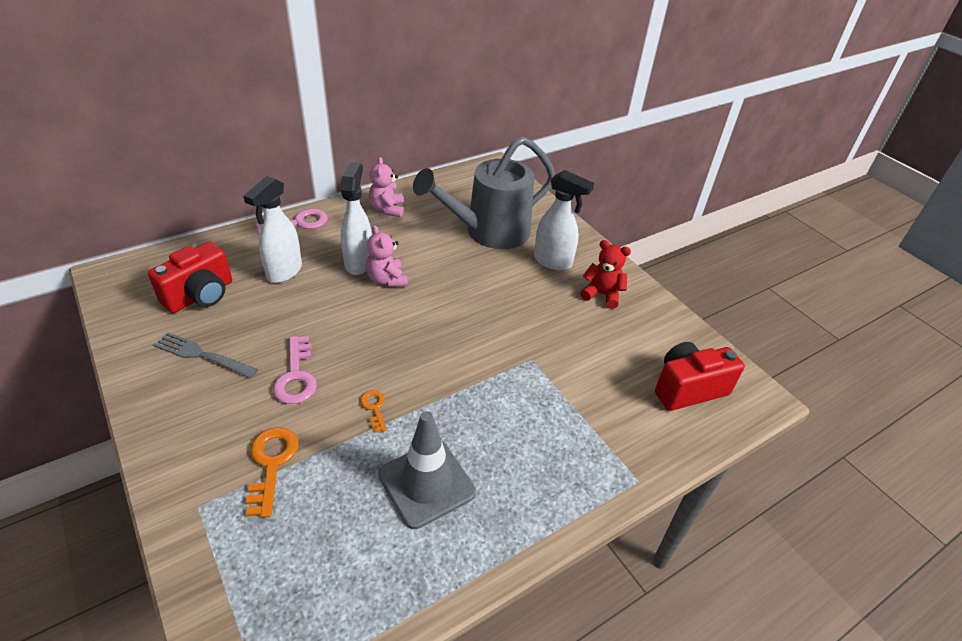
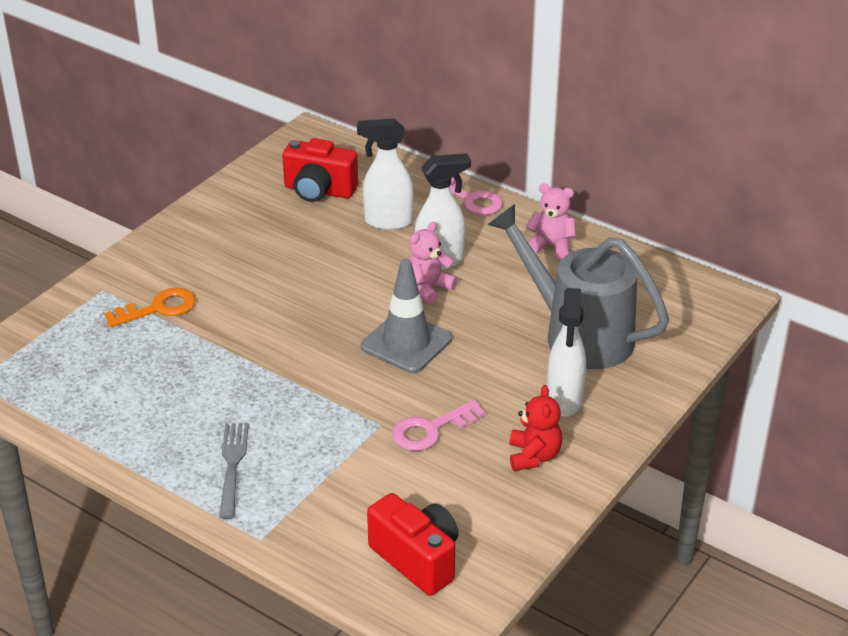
camera: 70 degrees right, 5 degrees down
(202, 355) = (249, 224): grey fork -> grey fork (232, 465)
(296, 375) = (258, 283): pink key -> pink key (432, 429)
(374, 408) = (248, 341): orange key -> none
(387, 209) = (551, 246): pink teddy bear -> pink teddy bear turned 45 degrees clockwise
(426, 483) = (184, 400): grey traffic cone -> grey traffic cone (406, 343)

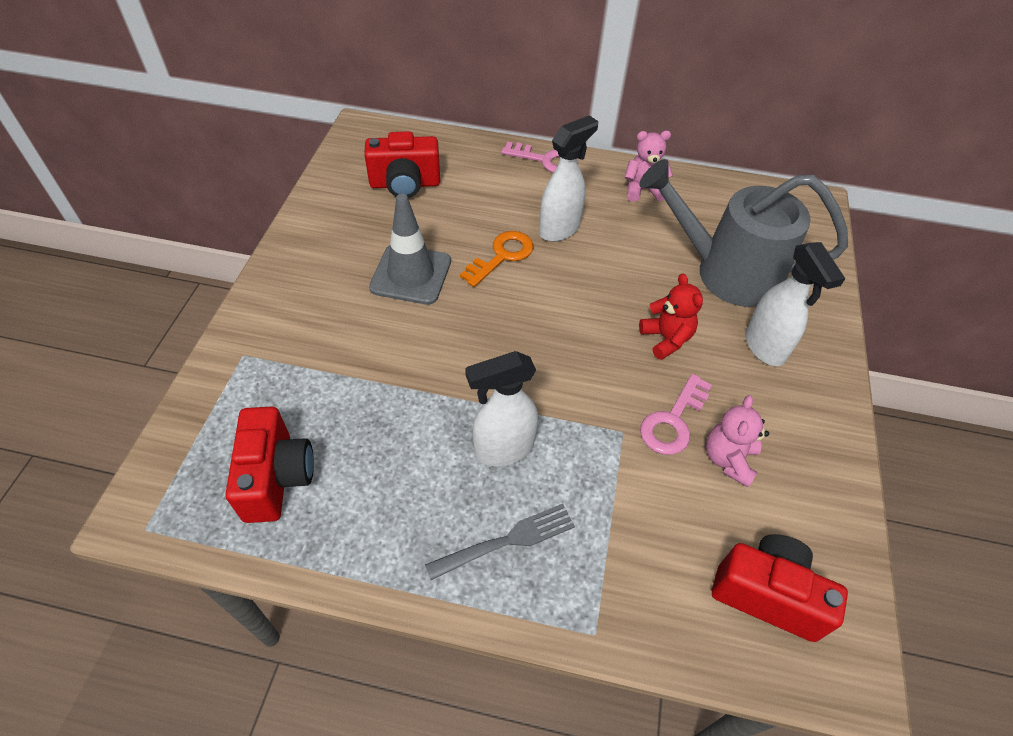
camera: 25 degrees left, 15 degrees up
(83, 377) = (277, 477): none -> red camera
(157, 308) = (316, 361): orange key -> orange key (501, 256)
(232, 465) = (507, 541): grey fork -> grey fork turned 90 degrees clockwise
(387, 222) = (487, 201): white spray bottle -> white spray bottle (502, 449)
(406, 343) = (586, 327): grey traffic cone -> grey traffic cone (411, 274)
(428, 288) = (568, 261): pink teddy bear -> pink teddy bear (728, 459)
(533, 456) = (783, 420): red teddy bear -> red teddy bear (666, 339)

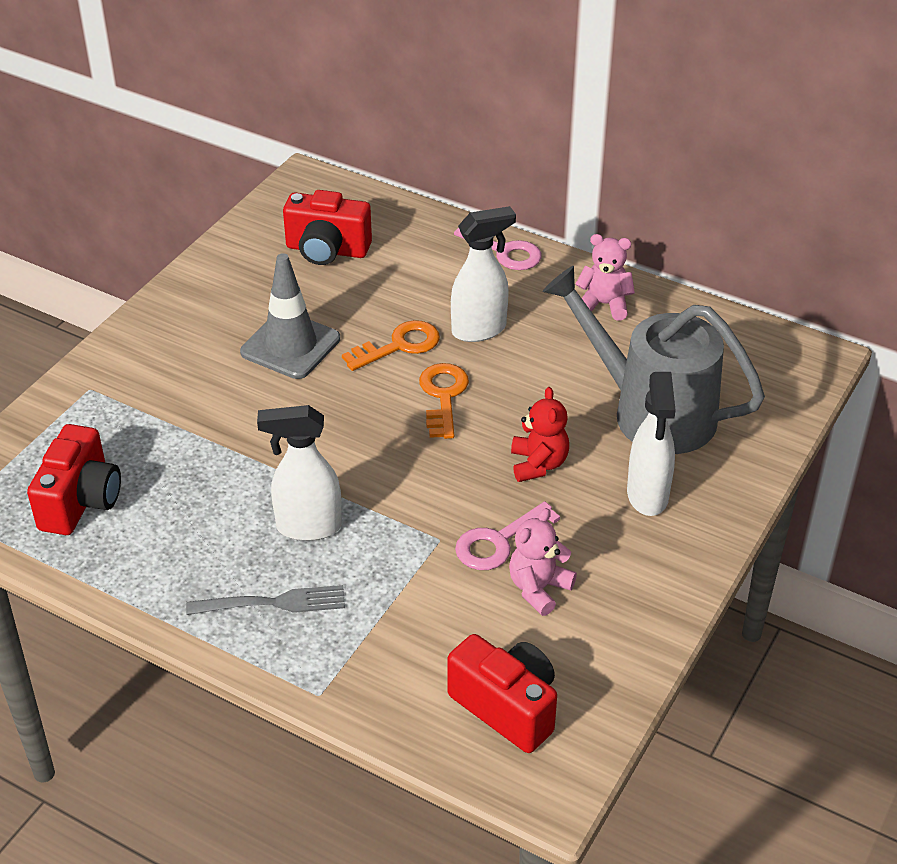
camera: 20 degrees right, 10 degrees down
(559, 294) = (443, 397): none -> orange key

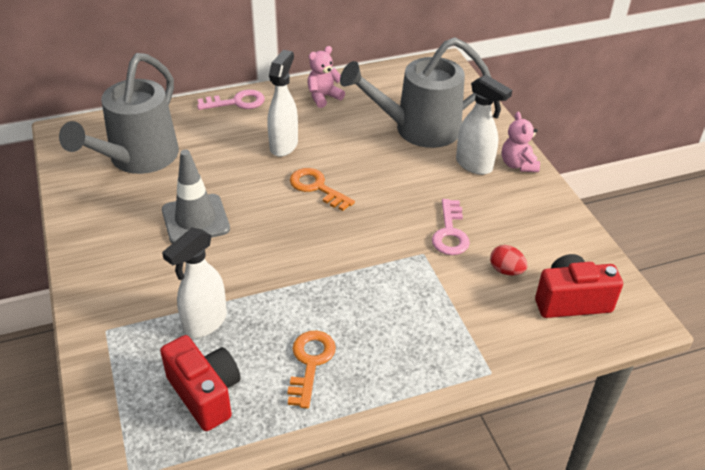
camera: 50 degrees left, 0 degrees up
(273, 603) = (399, 350): grey fork -> none
(307, 527) = (353, 300): white spray bottle -> white spray bottle (204, 323)
(327, 250) = (137, 159): red camera -> grey watering can
(398, 346) = (255, 180): orange key -> orange key (310, 363)
(492, 623) = (506, 270): none -> red egg
(538, 464) = (410, 186): red teddy bear -> none
(538, 588) = (498, 239): pink teddy bear -> pink teddy bear (518, 165)

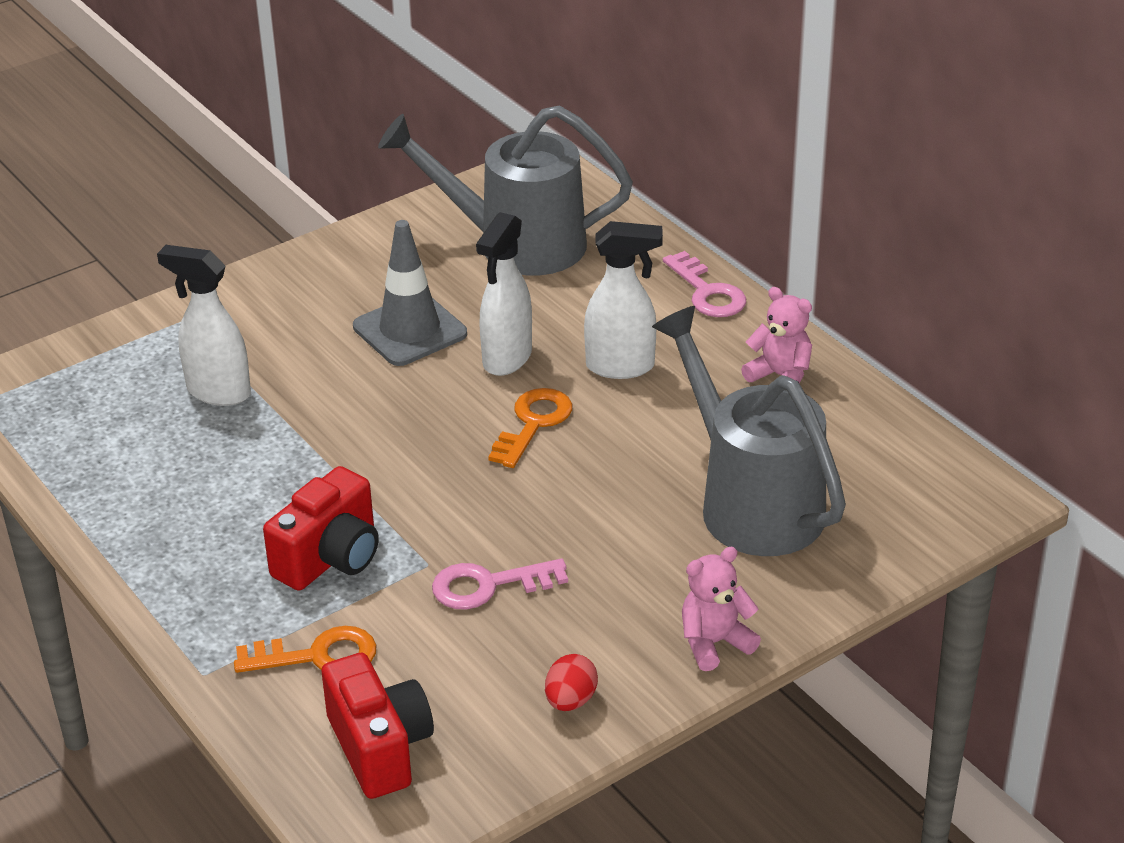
camera: 75 degrees right, 5 degrees down
(205, 393) = (104, 424): red camera -> red camera (330, 558)
(310, 363) = (174, 497): orange key -> orange key (317, 656)
(474, 165) = (683, 588): white spray bottle -> white spray bottle (506, 359)
(506, 270) = (423, 662): red egg -> red egg (570, 700)

